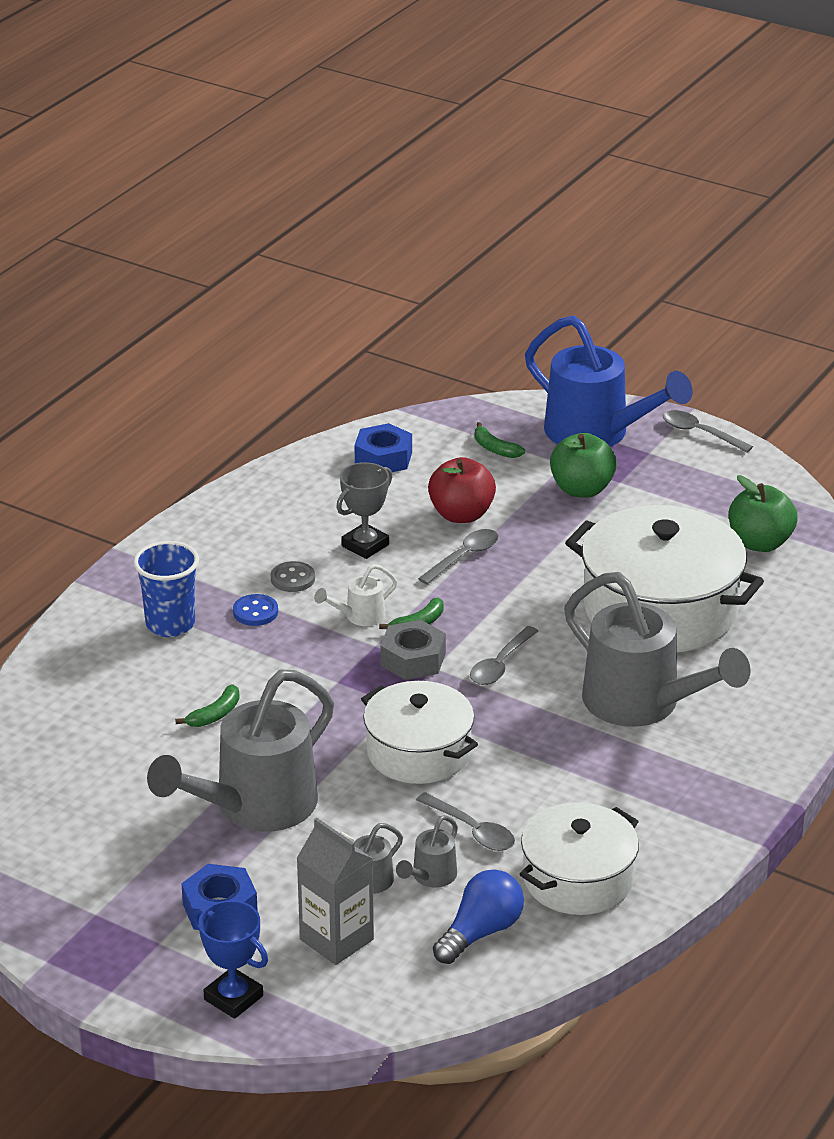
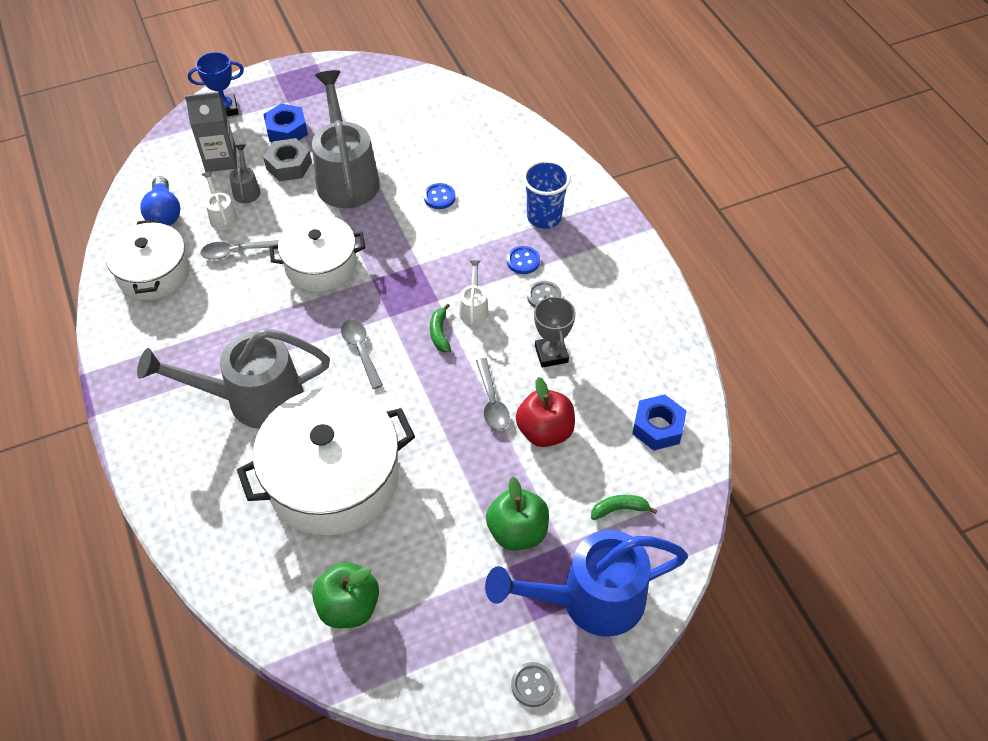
camera: 125 degrees right, 20 degrees up
(215, 714) = (439, 197): green banana -> blue button
(413, 659) = (406, 310): grey nut -> grey nut (289, 165)
(430, 877) = (222, 216): grey watering can -> white watering can
(700, 433) = (532, 685): grey spoon -> grey button

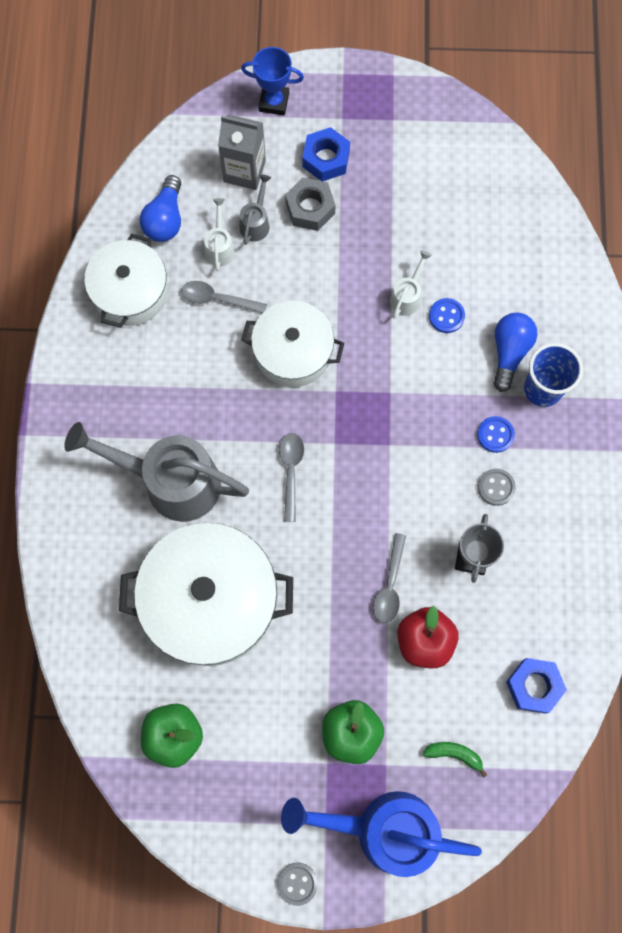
camera: 25 degrees right, 20 degrees up
(346, 177) = (362, 248): grey watering can -> none
(439, 333) = (374, 485): green banana -> none
(474, 308) = (420, 470): white watering can -> white watering can (407, 296)
(503, 203) = (509, 352): none -> blue light bulb

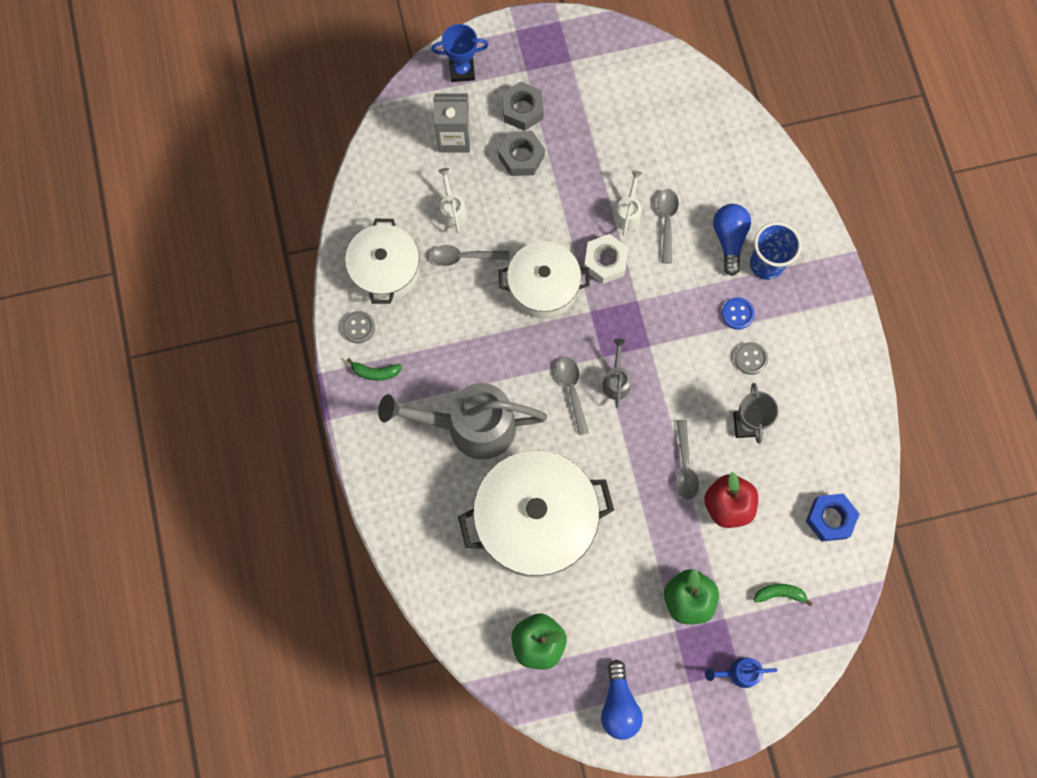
camera: 15 degrees left, 0 degrees up
(87, 397) = (375, 372): none -> green banana
(165, 219) = (397, 198): blue light bulb -> blue light bulb (619, 705)
(256, 223) = (477, 181): grey watering can -> grey watering can (616, 381)
(297, 883) = (679, 738): grey button -> grey button (358, 327)
(326, 159) = (522, 110): blue nut -> grey nut
(367, 342) = (605, 262): none -> white nut
(384, 829) = (739, 673): blue watering can -> blue watering can, size x0.43
(446, 316) = (666, 222): blue button -> grey spoon

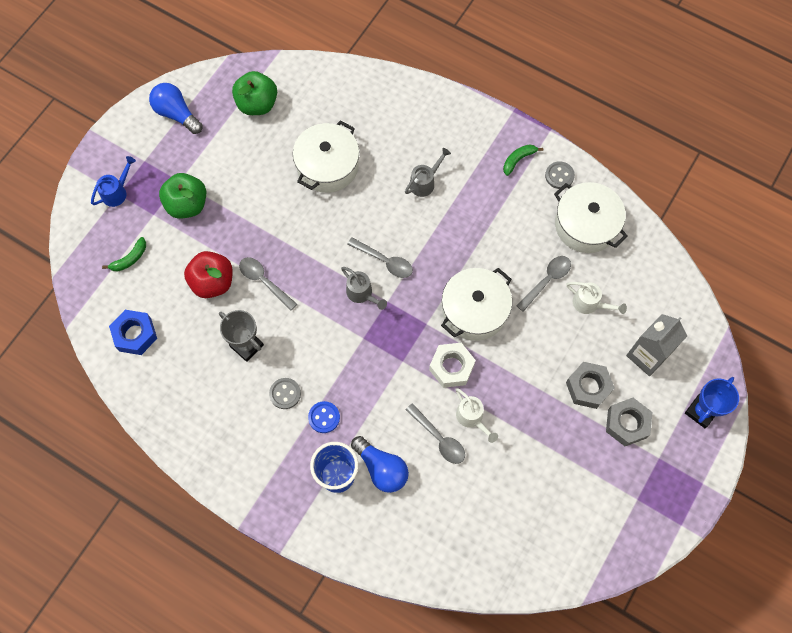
camera: 135 degrees right, 5 degrees down
(470, 426) = (425, 182): grey watering can -> grey watering can, size x0.43
(535, 520) = (327, 166): white pot -> white pot, size x0.63

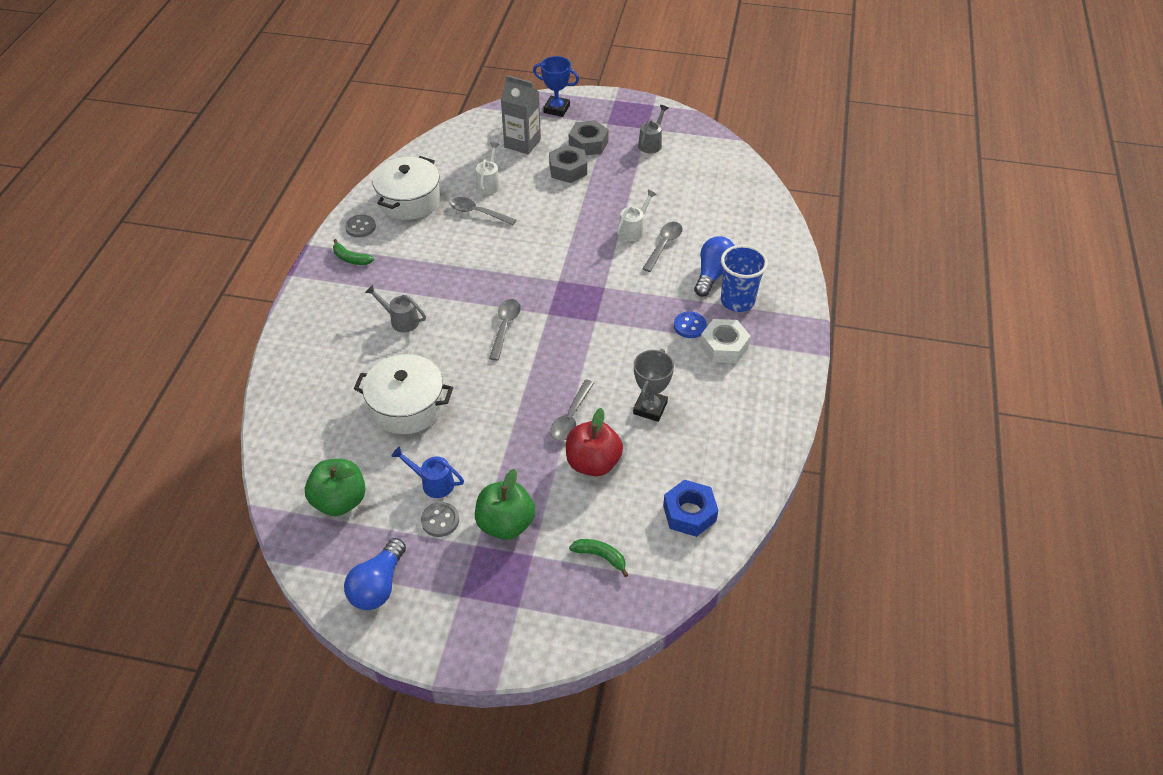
camera: 110 degrees left, 20 degrees down
(117, 192) = (516, 609): blue watering can -> blue watering can (433, 483)
(285, 394) = (683, 361): grey button -> grey button (440, 520)
(362, 294) = (549, 334): grey watering can -> grey watering can (651, 143)
(451, 367) = (593, 253): white nut -> white nut (724, 346)
(474, 310) = (529, 251): white pot -> none

